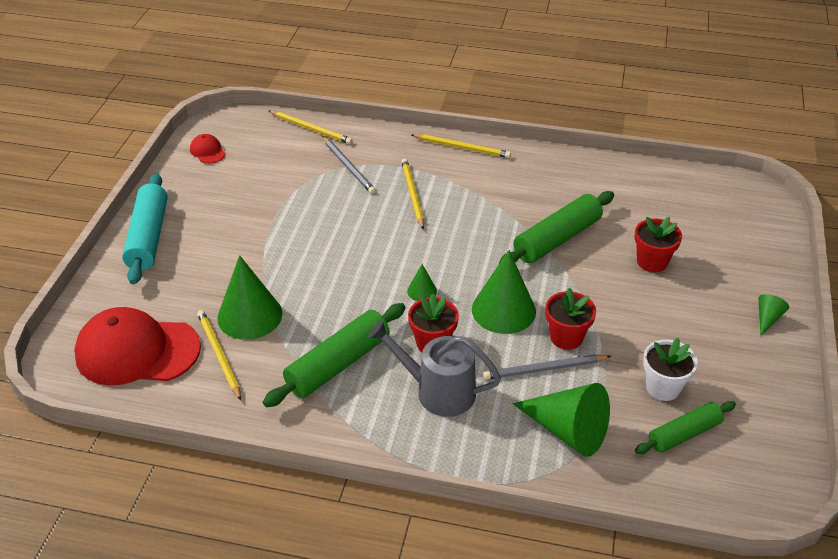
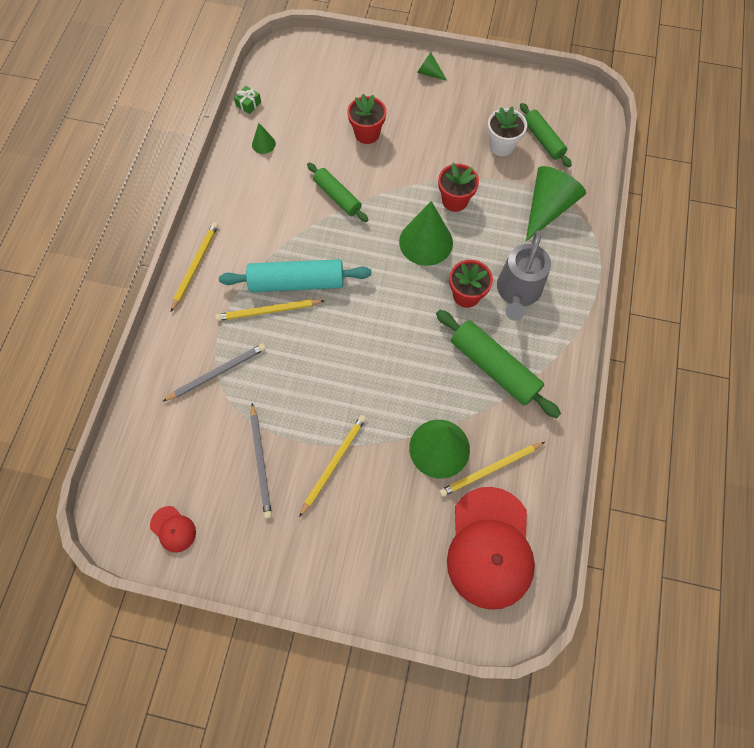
camera: 90 degrees left, 25 degrees up
(148, 237) = (324, 570): turquoise rolling pin -> turquoise rolling pin (297, 282)
(207, 151) = (173, 529): red cap -> red cap turned 105 degrees counterclockwise
(311, 129) = (143, 416): yellow pencil -> yellow pencil (334, 463)
(422, 291) = (404, 303): green cone -> green cone (263, 144)
(544, 369) = (489, 218): grey pencil -> grey pencil (261, 462)
(557, 239) = (337, 197): green rolling pin -> green rolling pin, size x0.64
(670, 171) = (248, 104): none -> green gift

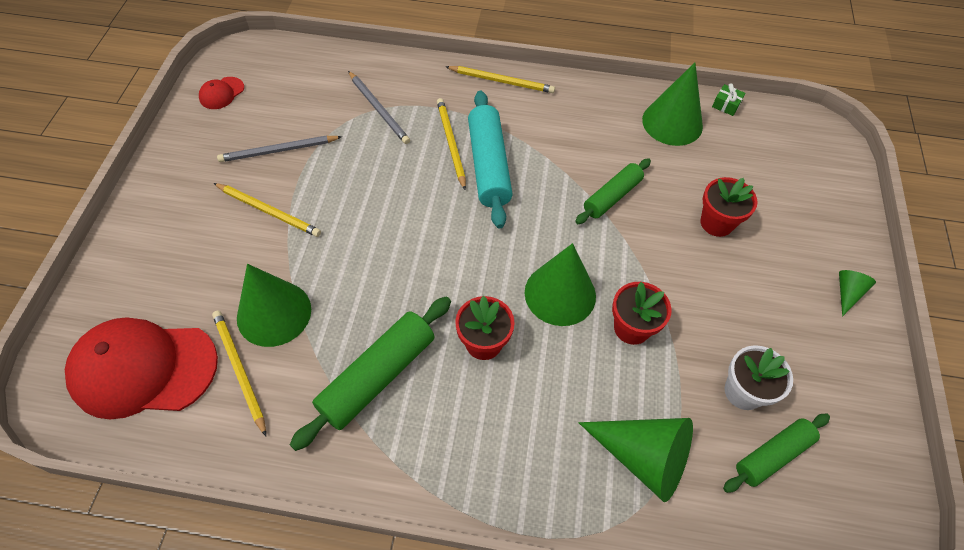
camera: 85 degrees right, 10 degrees down
(263, 144) = (672, 123): green cone -> green cone, size x2.12
(517, 292) = (493, 409): grey watering can -> none

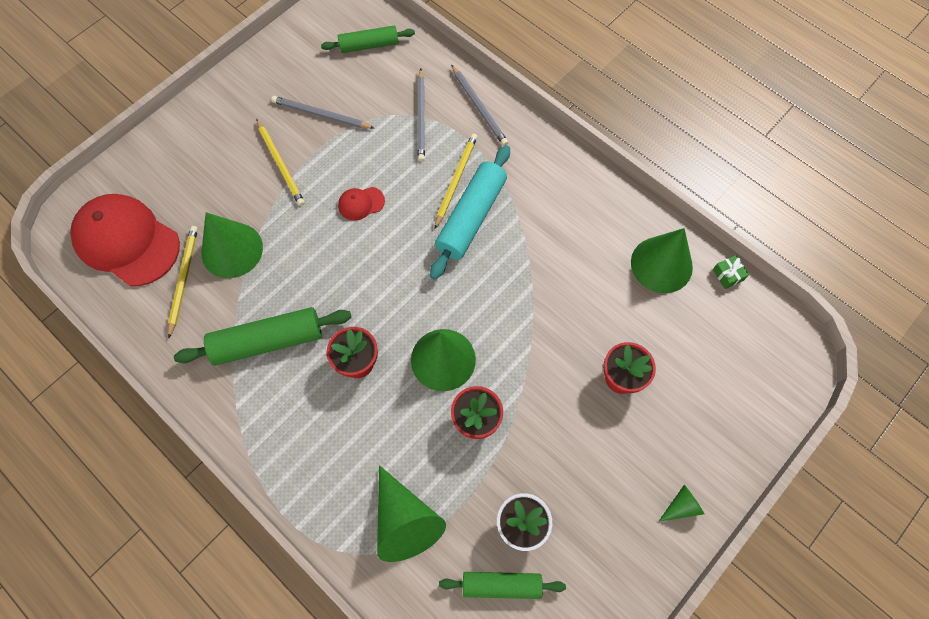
camera: 35 degrees right, 10 degrees up
(221, 93) = (312, 39): red cap -> red cap (361, 203)
(425, 79) = (479, 107): none -> grey pencil
(502, 81) = (542, 143): yellow pencil -> none
(612, 197) = (550, 303): green rolling pin -> green rolling pin (369, 45)

